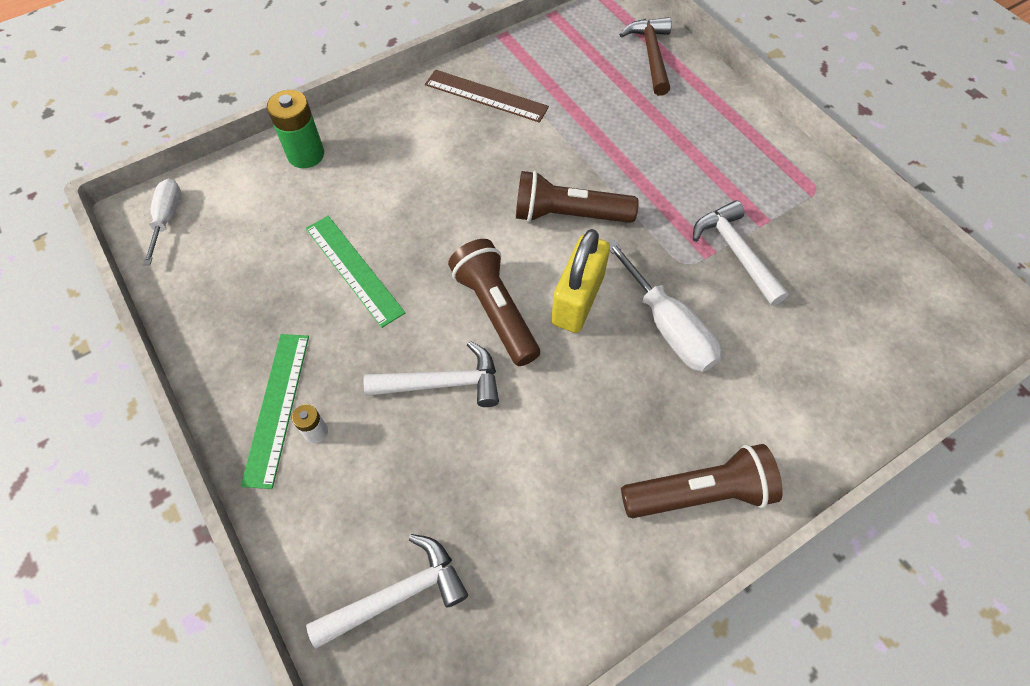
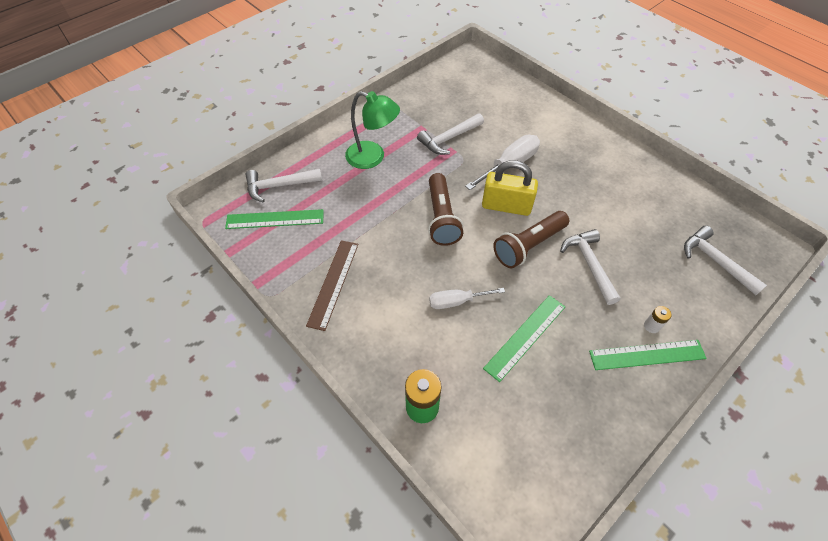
camera: 100 degrees left, 5 degrees down
(167, 218) = (522, 508): white screwdriver -> white screwdriver (456, 301)
(594, 50) = (275, 219): none -> green ruler
(651, 55) = (279, 186): brown hammer -> white hammer
(697, 152) = (373, 157): none -> green lamp
(699, 493) = (600, 148): brown flashlight -> none

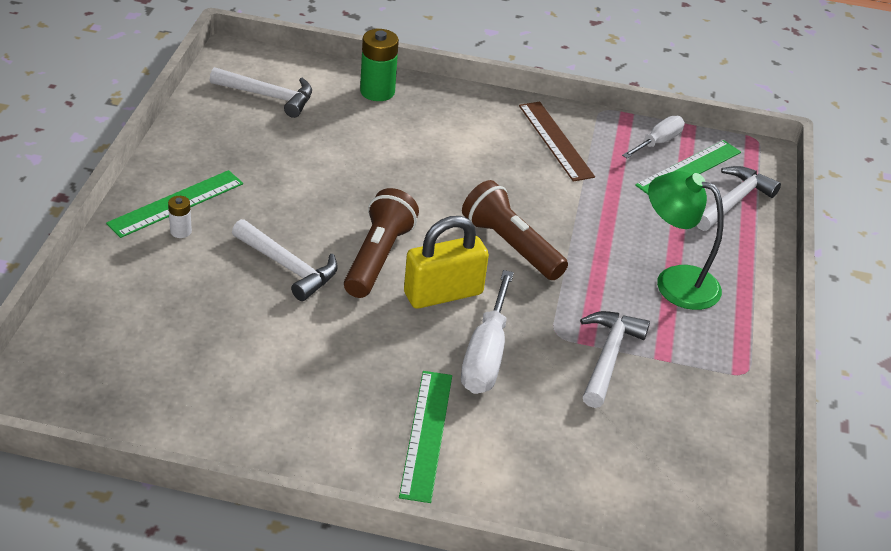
camera: 140 degrees right, 15 degrees down
(373, 157) = (675, 282): green lamp -> green lamp turned 45 degrees clockwise
(456, 301) = (415, 173): white screwdriver -> white screwdriver (658, 142)
(525, 337) = (318, 171): green ruler -> green ruler (426, 434)
(715, 261) = (116, 339): white hammer -> white hammer (269, 96)

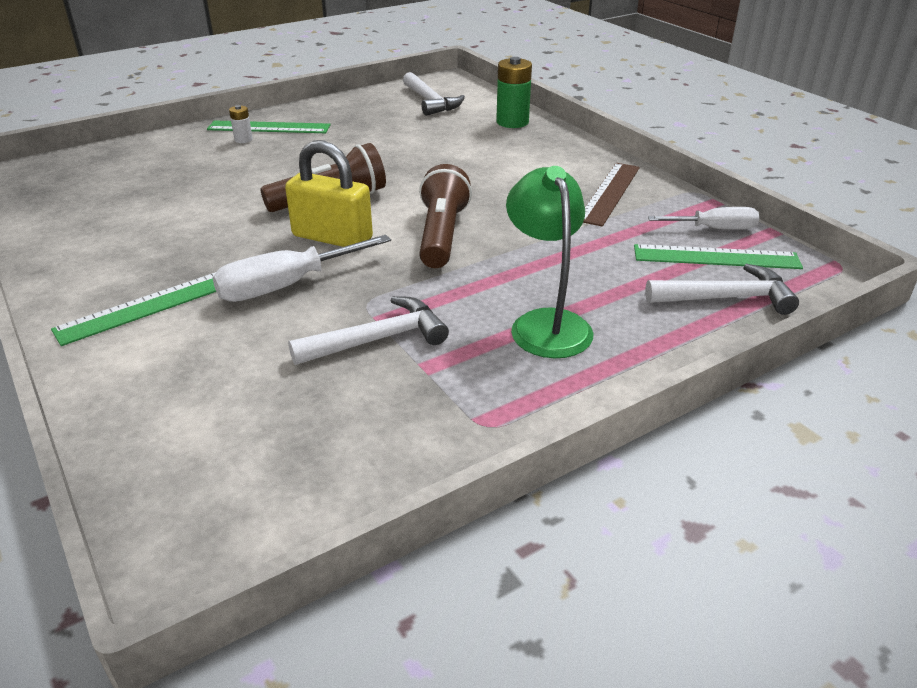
camera: 50 degrees right, 5 degrees down
(288, 267) = (265, 180): white hammer -> none

